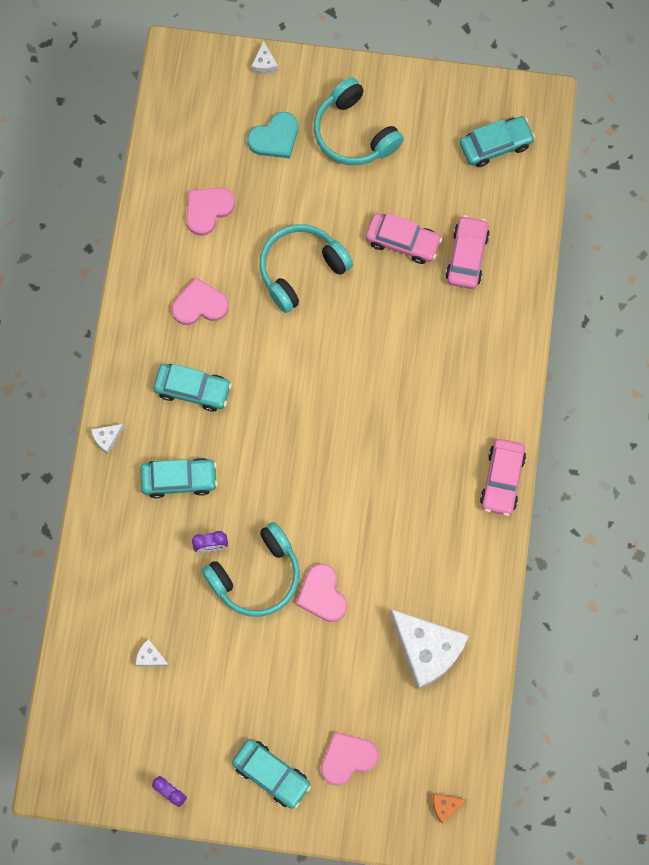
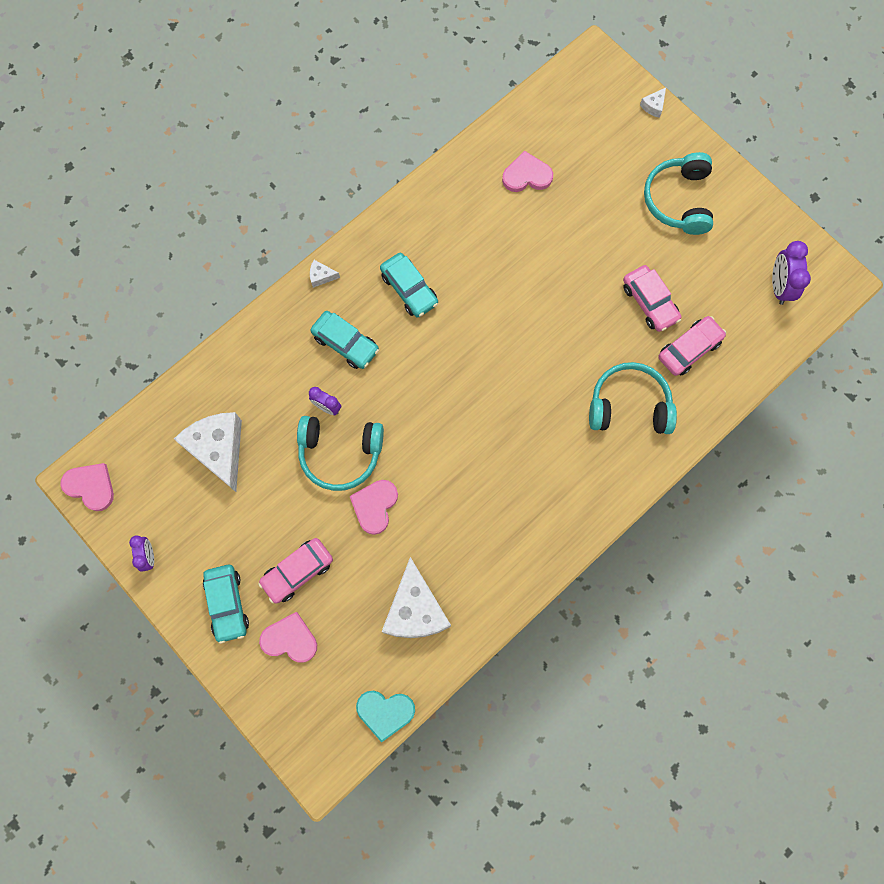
camera: 40 degrees right, 0 degrees up
(150, 657) = (218, 450): white cheese -> white cheese, size x2.43
(200, 304) = (465, 235): pink heart -> pink heart (90, 486)
(275, 138) = (617, 161): turquoise heart -> turquoise heart (385, 712)
(301, 270) = (557, 266): turquoise headphones -> turquoise headphones (629, 406)
(445, 806) = (329, 737): orange cheese -> none
(495, 145) = (779, 286): turquoise car -> purple clock
(502, 479) = (578, 531): pink car -> pink car (297, 572)

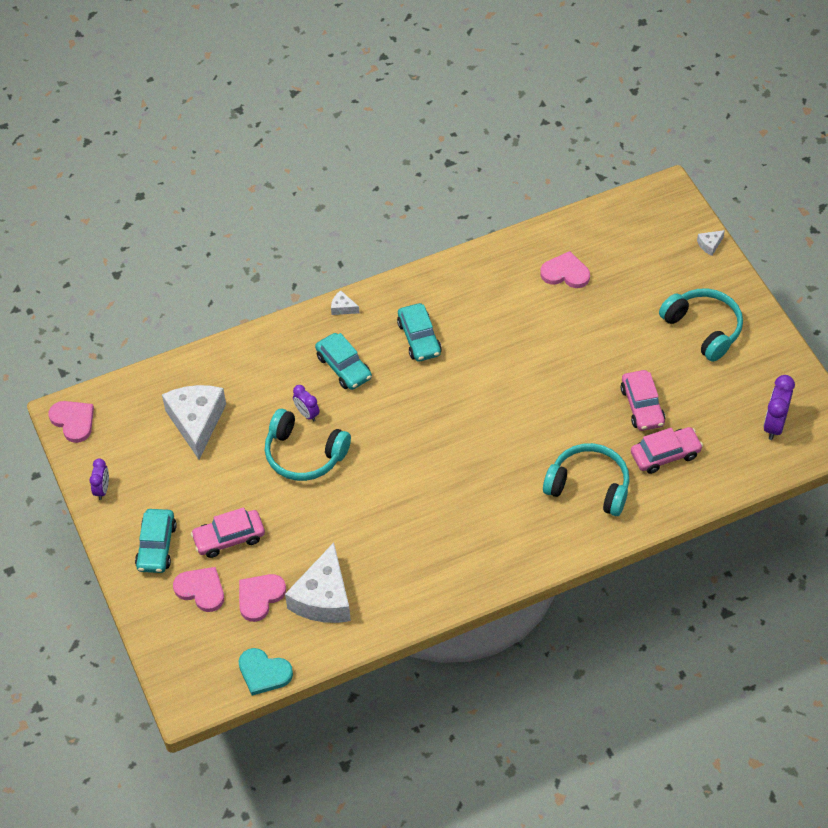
camera: 20 degrees right, 20 degrees down
(375, 506) = (319, 504): pink heart -> pink heart (260, 597)
(678, 200) = (703, 329): turquoise headphones -> turquoise headphones turned 120 degrees clockwise

